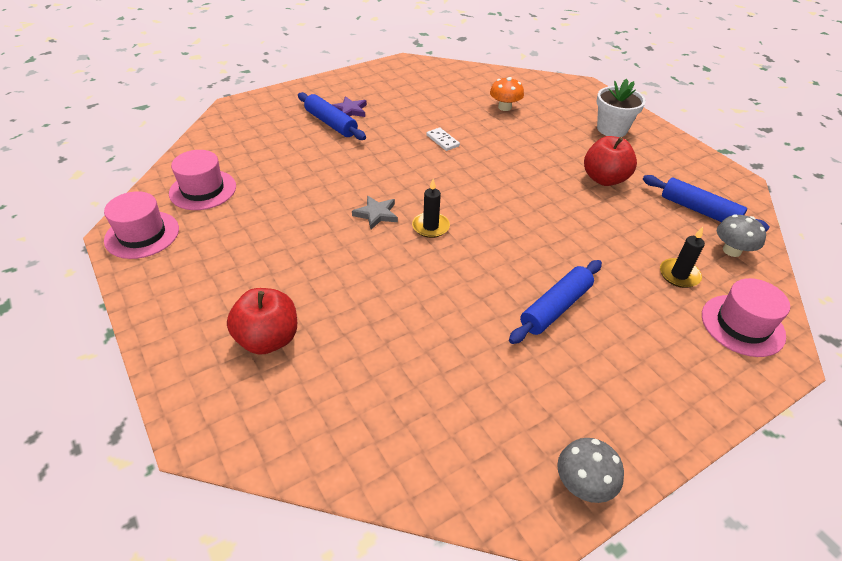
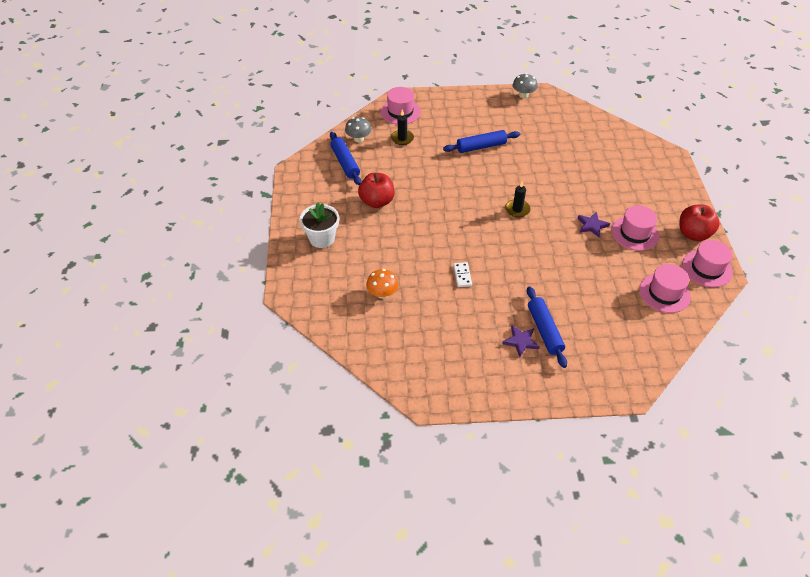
camera: 150 degrees left, 5 degrees up
(252, 249) = (635, 233): none -> pink hat
(268, 339) = (634, 181): red apple -> red apple (693, 234)
(317, 239) = (592, 226): none -> purple star
(376, 214) = (547, 230): grey star -> none

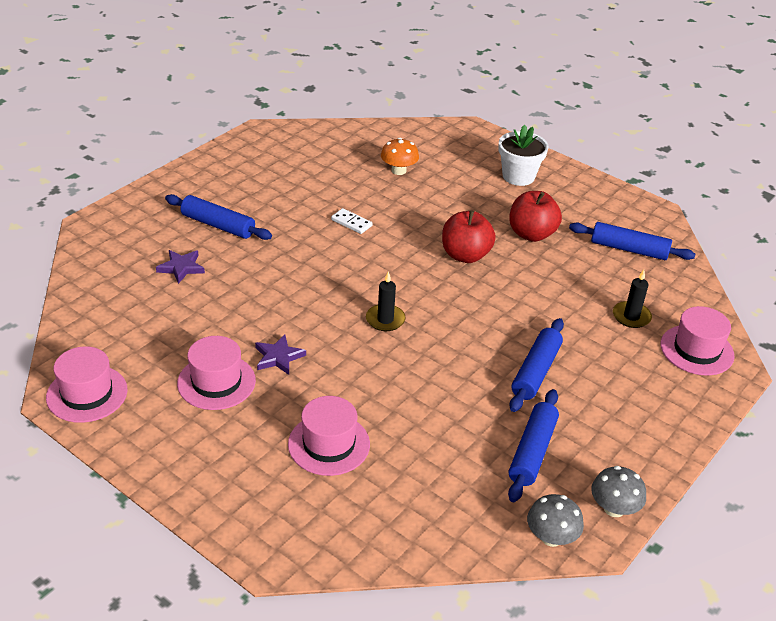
camera: 130 degrees right, 10 degrees down
(358, 139) = (669, 283): grey mushroom -> grey mushroom (551, 537)
(521, 341) = (230, 205): purple star -> purple star (181, 267)
(527, 125) = (532, 451): none -> blue rolling pin
(664, 293) = (121, 331): pink hat -> pink hat (329, 444)
(693, 234) = (137, 432): red apple -> red apple (465, 255)

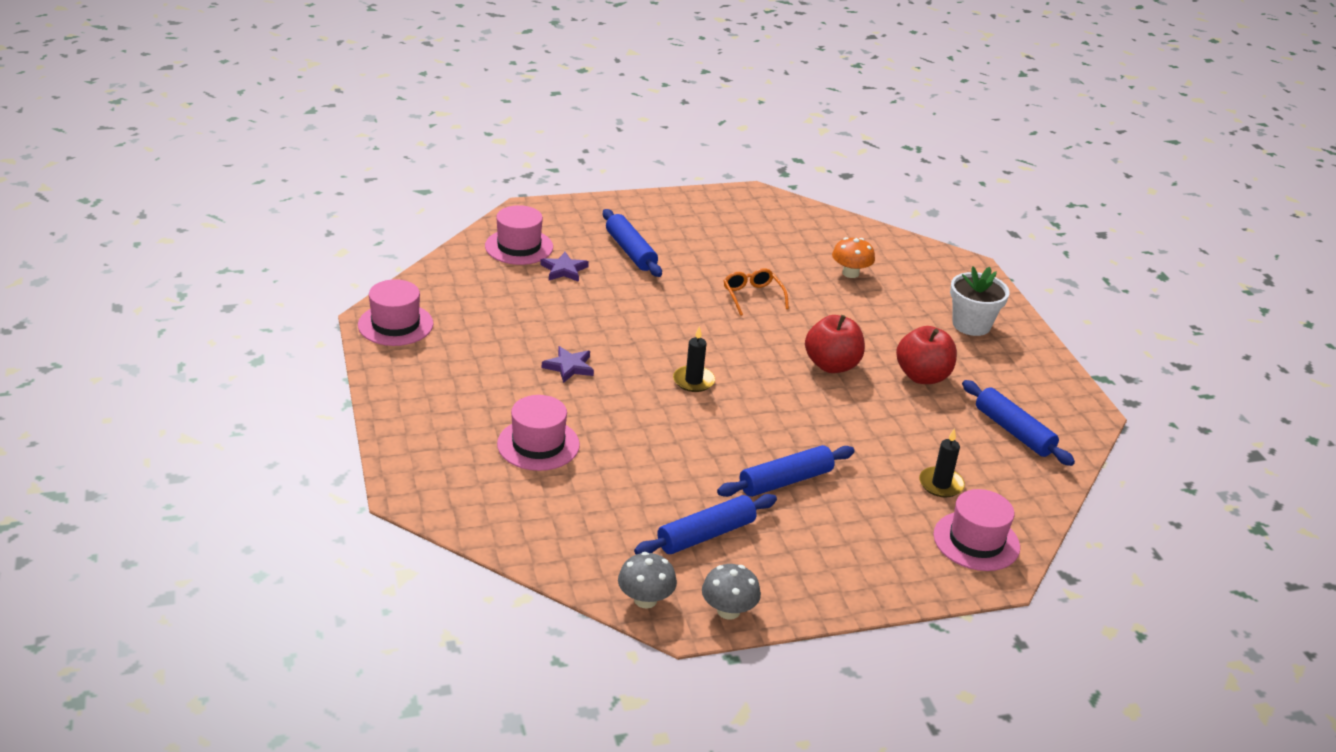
camera: 35 degrees right, 5 degrees down
(216, 382) = (500, 361): pink hat -> pink hat (519, 247)
(351, 223) = (752, 296): white domino -> orange glasses

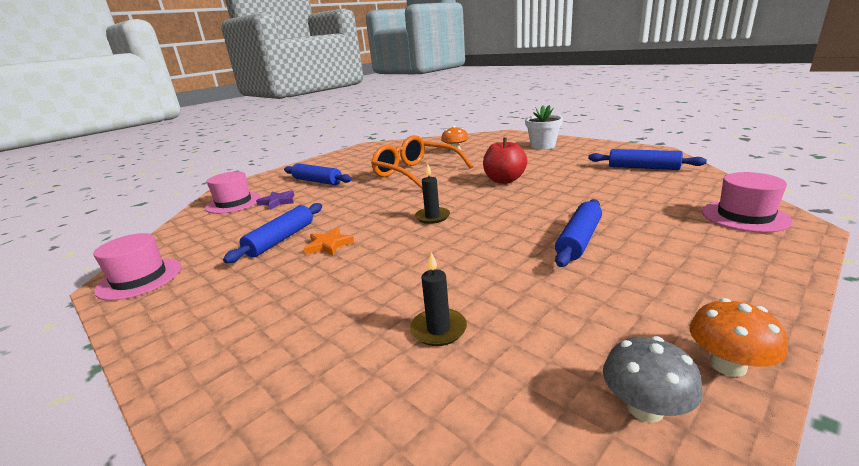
camera: 25 degrees left, 10 degrees down
(538, 444) = (351, 308): pink hat -> none
(569, 367) = (328, 245): purple star -> orange star
(705, 535) = (590, 305): blue rolling pin -> blue rolling pin (281, 239)
(728, 611) = (727, 365): grey mushroom -> orange mushroom
(752, 296) = (416, 173): orange glasses -> orange glasses, size x2.03
(922, 376) = (557, 167): red apple -> none
(941, 484) = (663, 200): black candle -> black candle (438, 329)

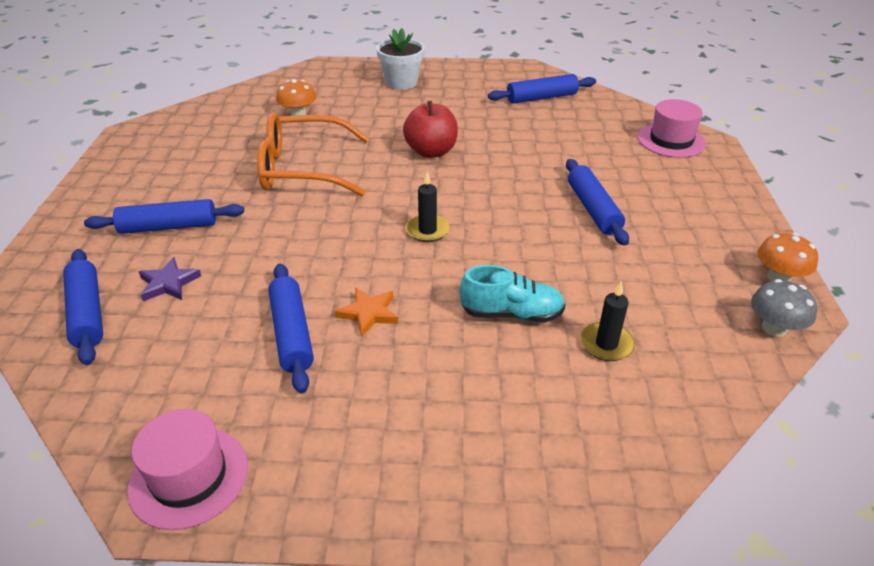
camera: 45 degrees left, 15 degrees up
(234, 203) = (87, 313): pink hat -> blue rolling pin
(404, 279) = (511, 313): none -> turquoise shoe

